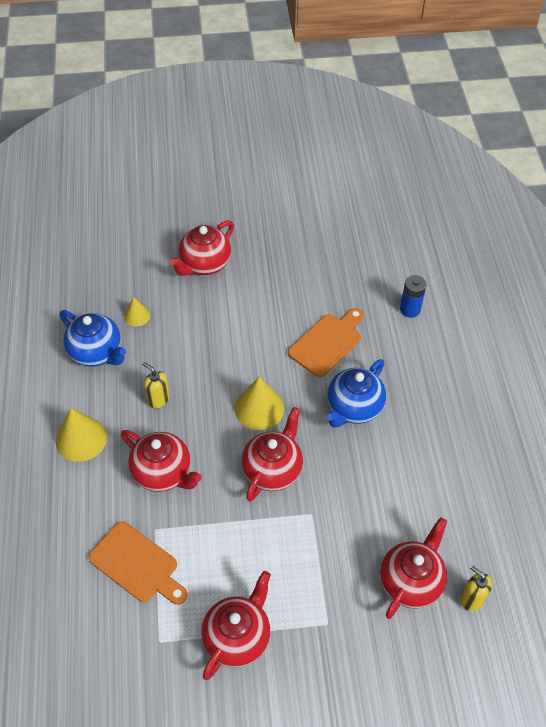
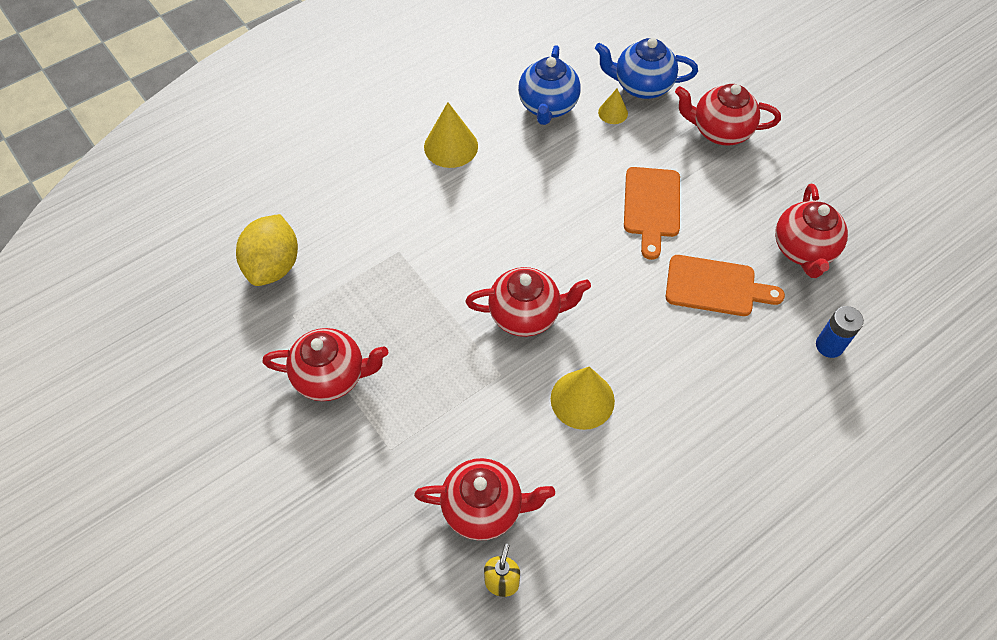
camera: 60 degrees right, 5 degrees up
(98, 634) = (273, 265): none -> yellow lemon
(137, 564) = (355, 257): orange cutting board -> orange cutting board (651, 206)
(158, 399) = (534, 180): yellow soap dispenser -> none
(163, 473) = (459, 226): red teapot -> red teapot (803, 250)
(259, 408) = (587, 267): yellow cone -> yellow cone (582, 399)
(353, 408) = (653, 352): blue teapot -> blue teapot (641, 86)

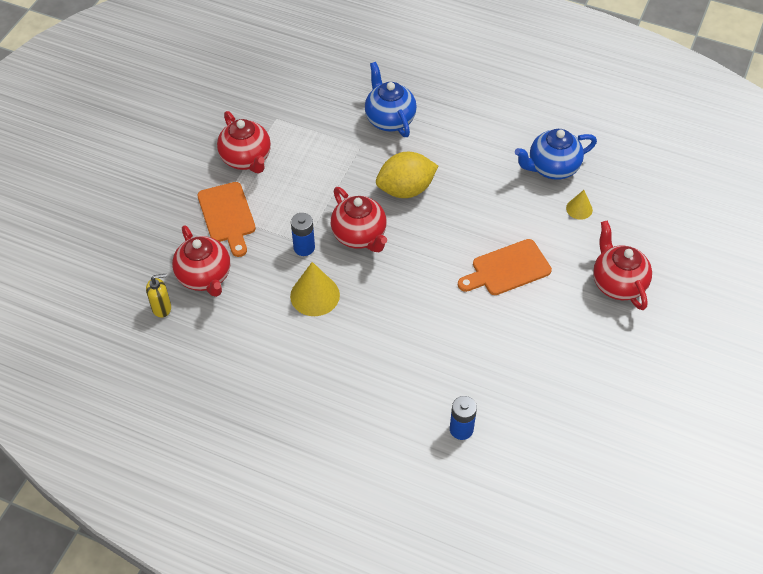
camera: 60 degrees right, 5 degrees down
(273, 265) = (305, 91): yellow lemon -> yellow lemon (406, 189)
(451, 146) = (469, 131): yellow cone -> none
(507, 378) = (304, 247): none -> blue battery
(641, 86) = (622, 215): blue teapot -> blue teapot (389, 119)
(715, 287) = (463, 337): orange cutting board -> orange cutting board (227, 216)
(803, 250) = (540, 381): red teapot -> none

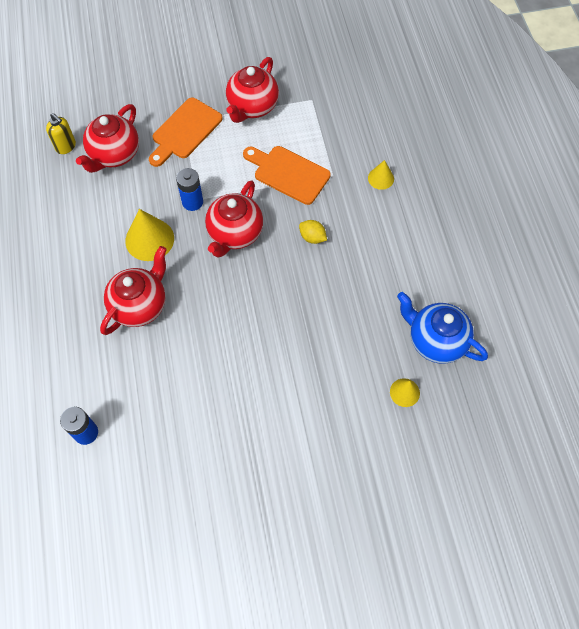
camera: 55 degrees right, 10 degrees up
(389, 119) = (381, 178): blue teapot -> yellow cone
(406, 189) = (312, 237): yellow lemon -> yellow lemon, size x0.47
(507, 269) = (285, 370): orange cutting board -> orange cutting board (288, 173)
(617, 283) = (340, 478): red teapot -> red teapot (140, 305)

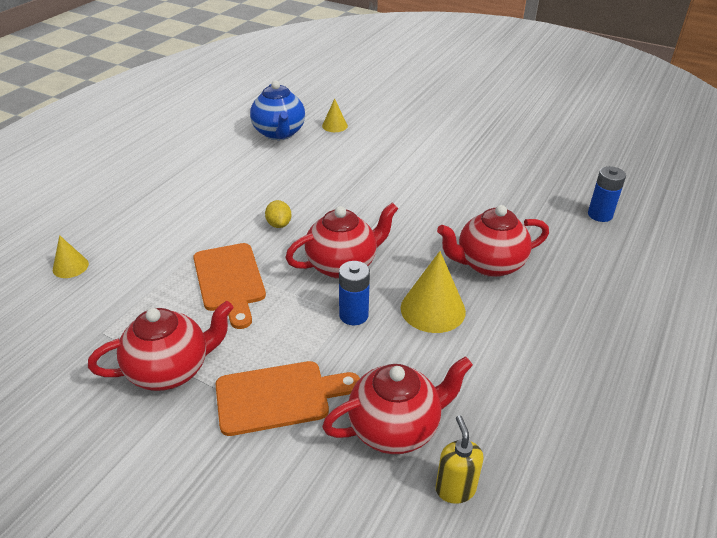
camera: 140 degrees left, 25 degrees down
(381, 178) = (160, 228): yellow cone -> yellow cone (70, 266)

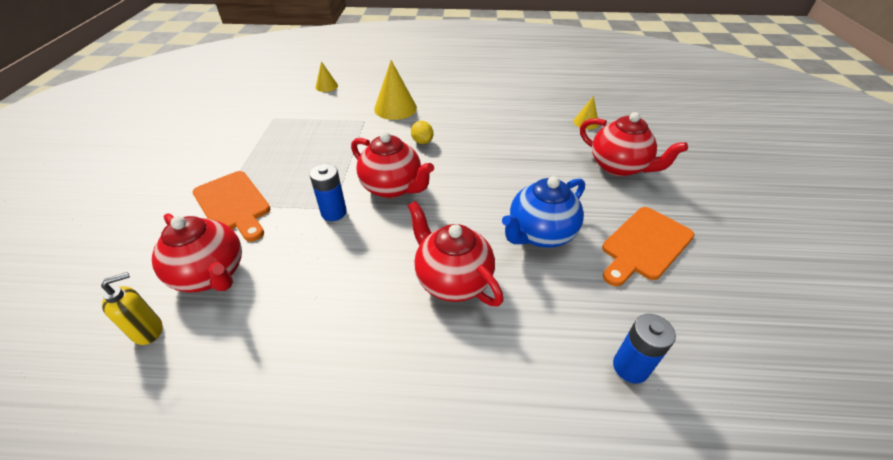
camera: 65 degrees right, 5 degrees up
(170, 370) = (247, 152): red teapot -> red teapot (619, 167)
(229, 280) = (344, 143): orange cutting board -> orange cutting board (644, 245)
(279, 133) = (542, 102): blue teapot -> blue teapot (540, 234)
(279, 224) = (422, 141): yellow lemon -> yellow lemon turned 75 degrees counterclockwise
(433, 309) = (363, 257): yellow cone -> yellow cone (395, 108)

